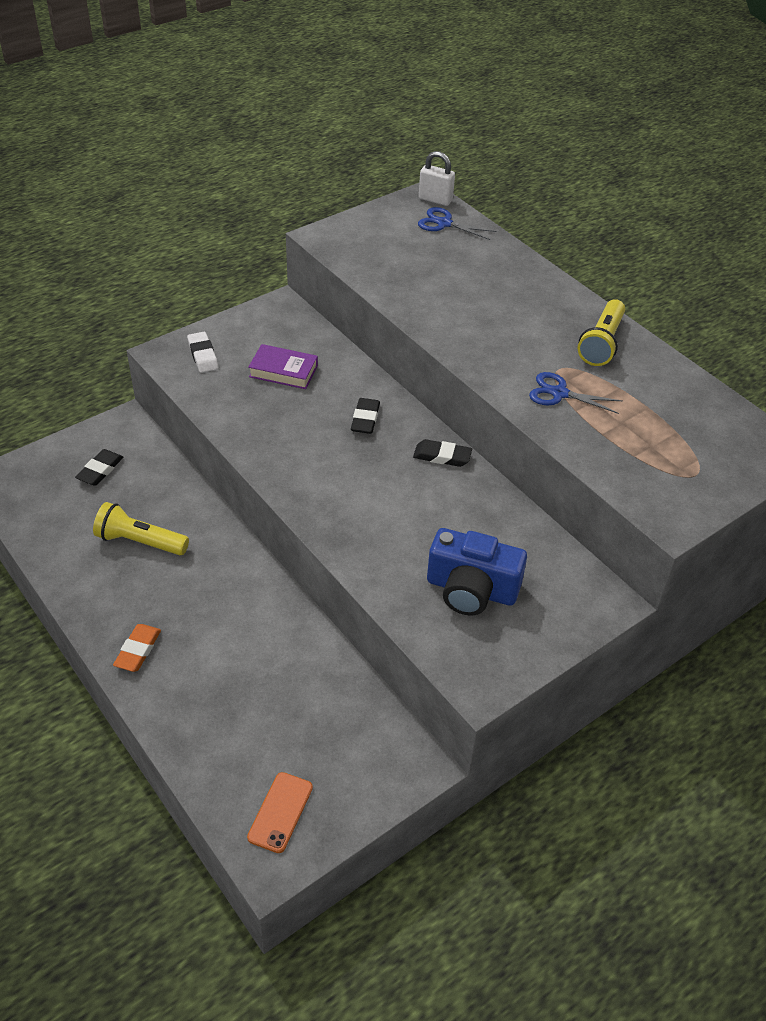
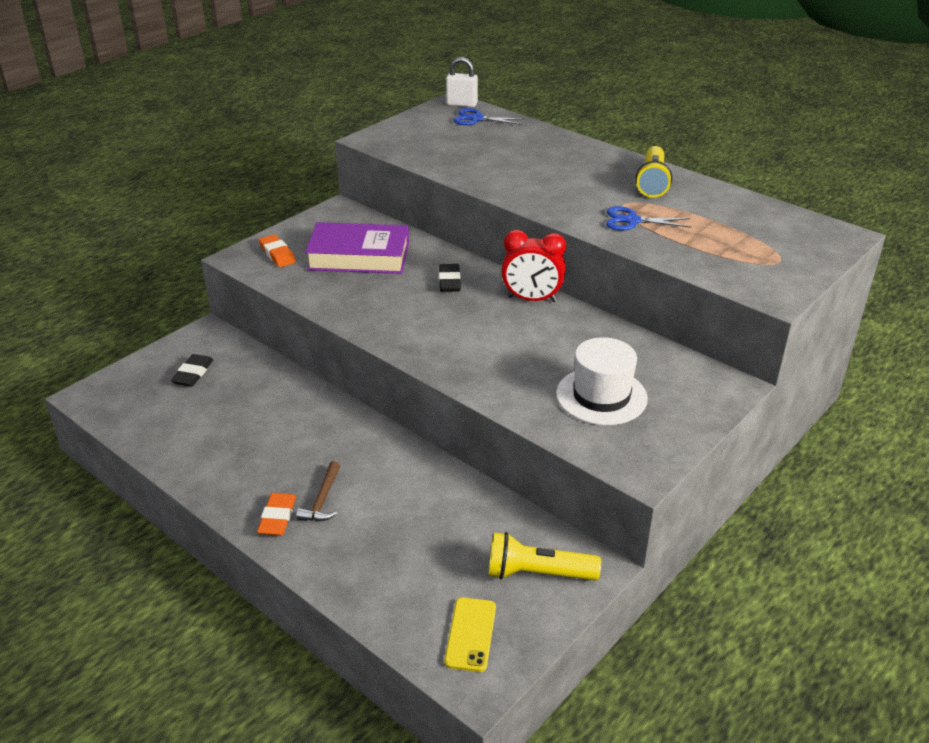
camera: 10 degrees left, 10 degrees down
(139, 542) = (251, 426): yellow flashlight -> yellow flashlight (537, 574)
(185, 639) = (322, 500): none -> brown hammer
(203, 355) = (277, 254): white eraser -> orange eraser
(280, 812) = (471, 634): orange phone -> yellow phone
(283, 371) = (359, 256): purple book -> purple book, size x1.64
(442, 456) = (532, 299): black eraser -> red clock
(471, 590) = (601, 396): blue camera -> white hat

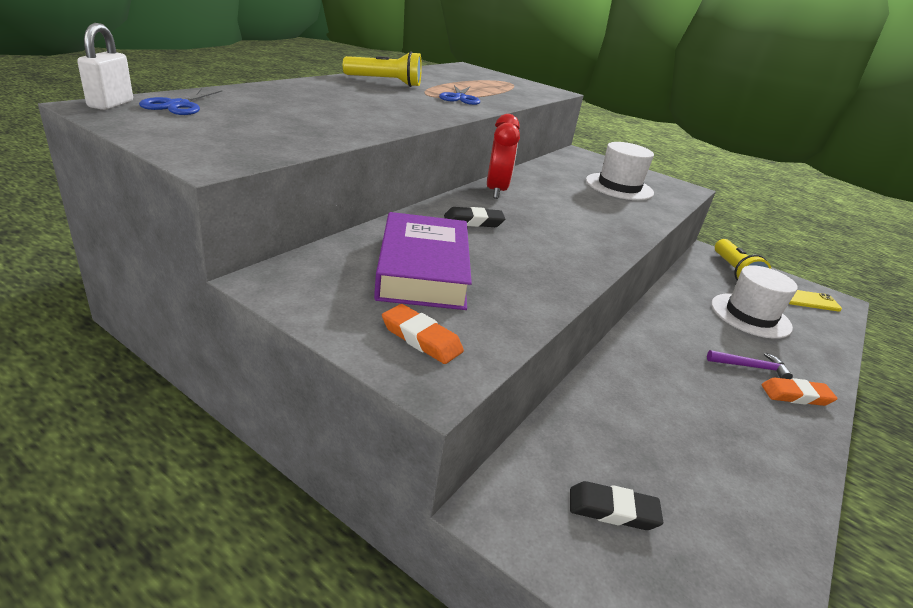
camera: 100 degrees left, 5 degrees down
(277, 254) = (421, 338): orange eraser -> orange eraser turned 75 degrees clockwise
(322, 500) = (751, 367): brown hammer -> purple hammer
(420, 542) = (750, 315): none -> white hat

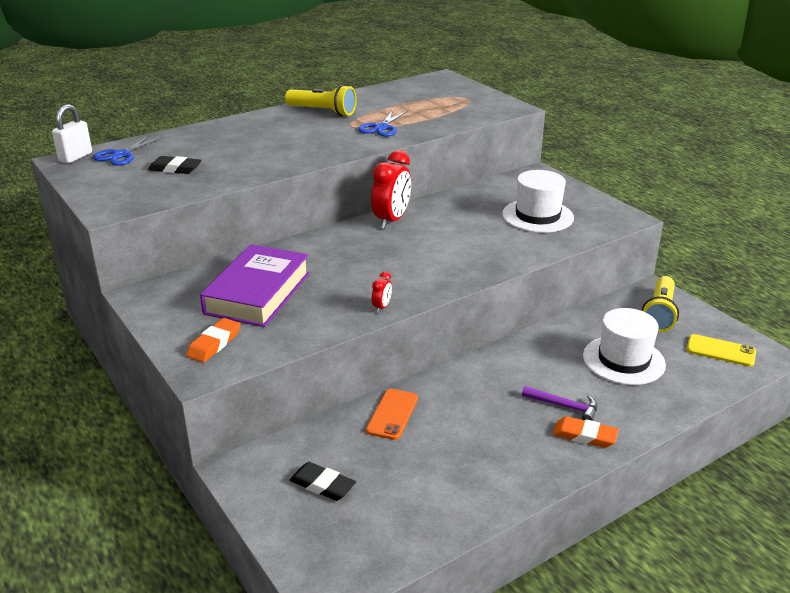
camera: 25 degrees right, 0 degrees up
(421, 338) = (214, 344): orange eraser -> orange eraser turned 60 degrees clockwise
(473, 221) = (339, 252): black eraser -> black eraser (175, 169)
(573, 277) = (382, 307): none -> red clock
(610, 400) = (392, 414): none -> orange phone

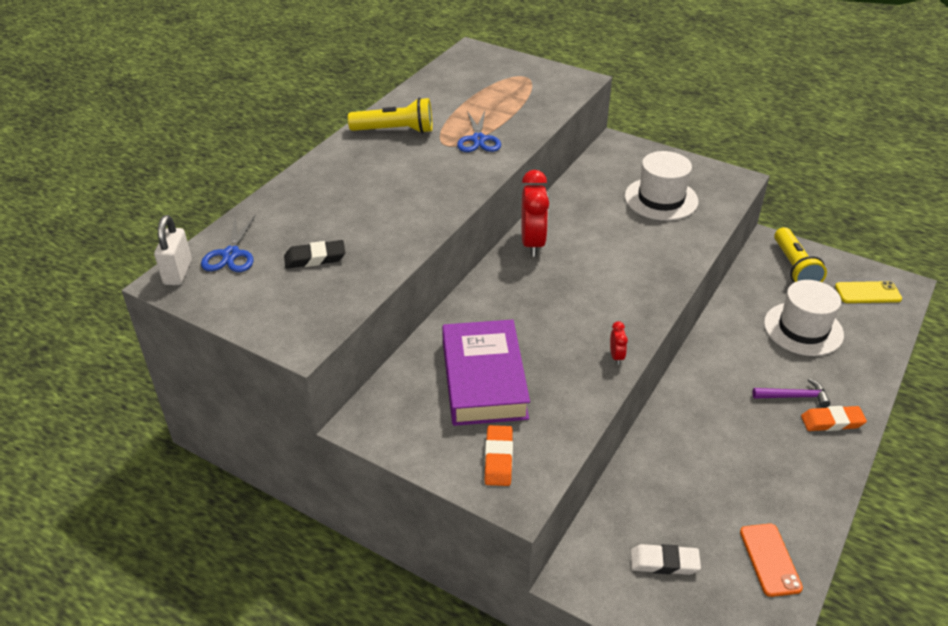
camera: 25 degrees left, 10 degrees up
(322, 485) = (664, 562): black eraser -> white eraser
(392, 414) = (662, 460): orange phone -> orange phone (770, 559)

